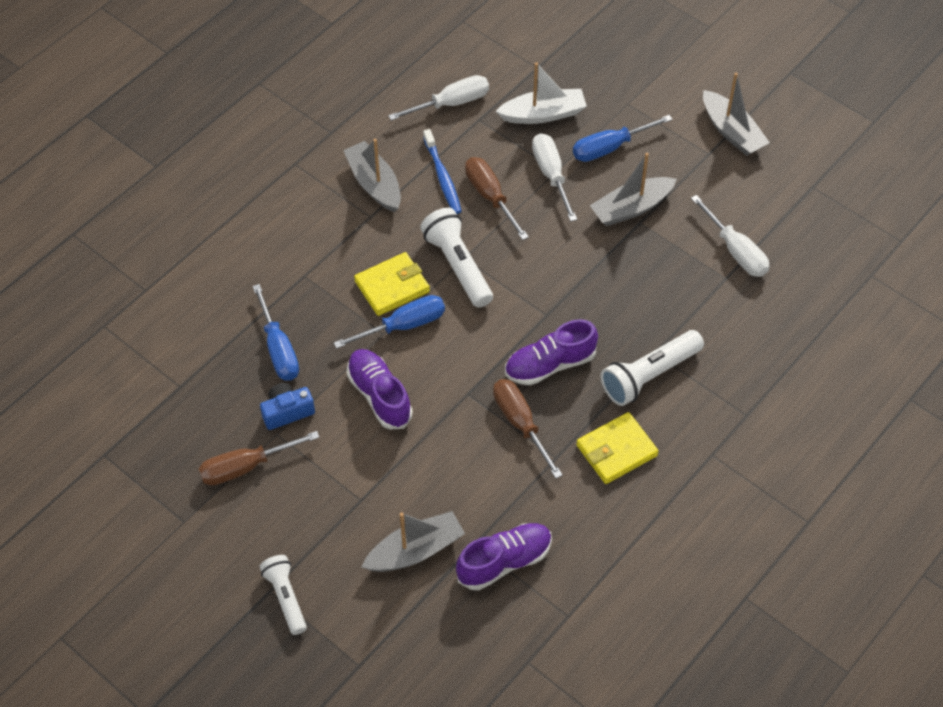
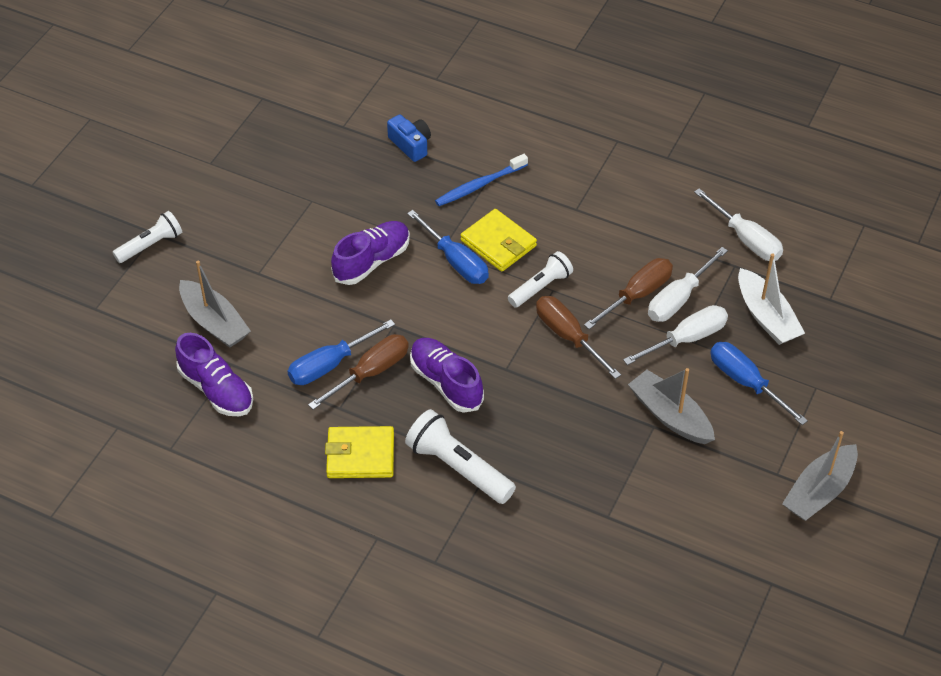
camera: 75 degrees right, 5 degrees down
(245, 467) = (272, 188): brown screwdriver -> brown screwdriver (567, 336)
(279, 350) = (401, 180): blue screwdriver -> blue screwdriver (329, 365)
(287, 412) = (336, 202): blue camera -> blue camera (411, 145)
(374, 184) = (616, 203): grey boat -> none
(442, 177) = (647, 252): blue toothbrush -> blue toothbrush (480, 185)
(458, 266) = (540, 287): white flashlight -> white flashlight, size x0.66
(616, 450) = (360, 455): yellow wallet -> yellow wallet turned 45 degrees counterclockwise
(736, 251) = (648, 521): white screwdriver -> white screwdriver (678, 299)

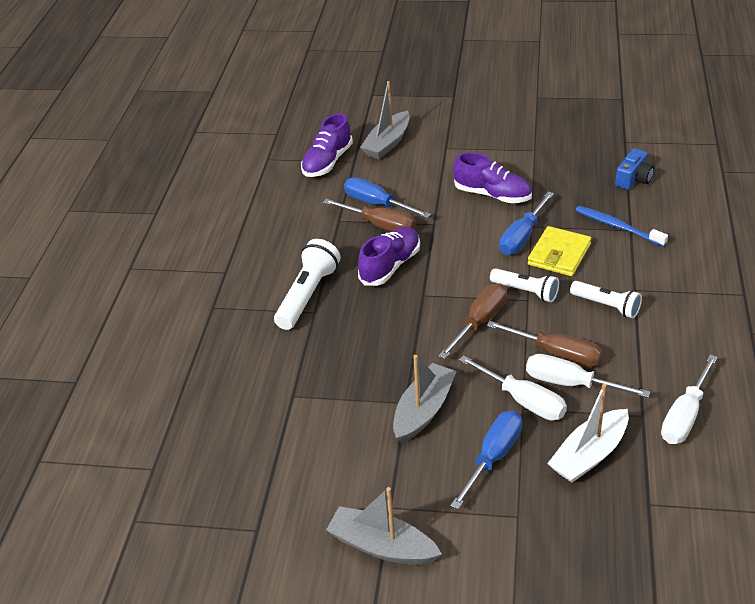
camera: 75 degrees right, 10 degrees down
(150, 245) = (441, 97): white flashlight -> white flashlight (606, 306)
(360, 455) = (298, 242): yellow wallet -> none

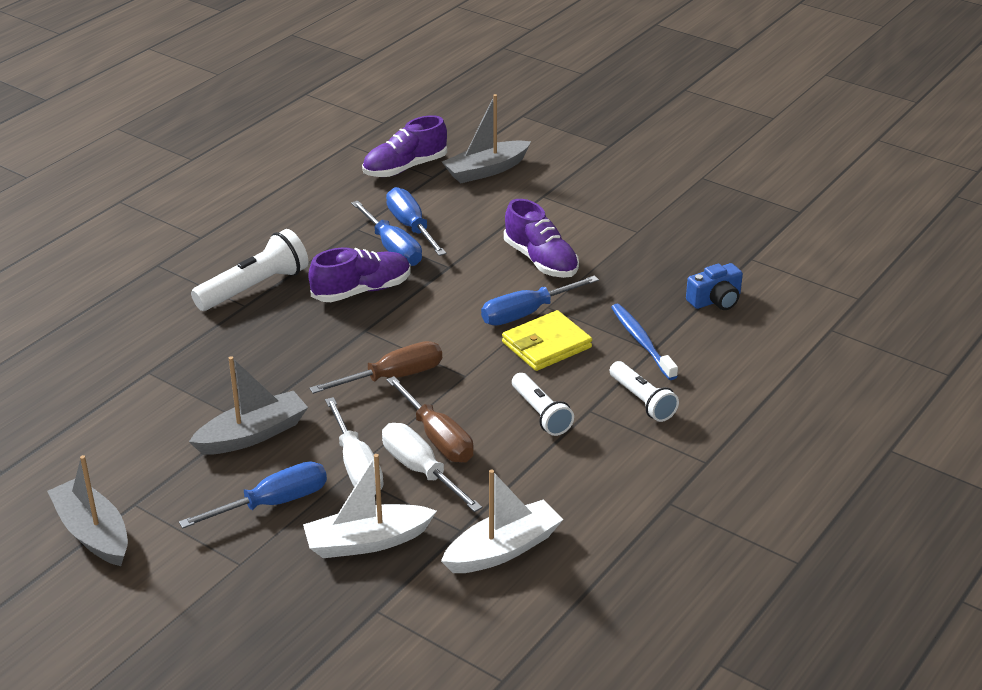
camera: 25 degrees right, 5 degrees down
(380, 225) = (393, 249): brown screwdriver -> blue screwdriver
(525, 291) = (471, 367): white flashlight -> white flashlight (642, 401)
(684, 416) = (503, 549): white screwdriver -> white boat

